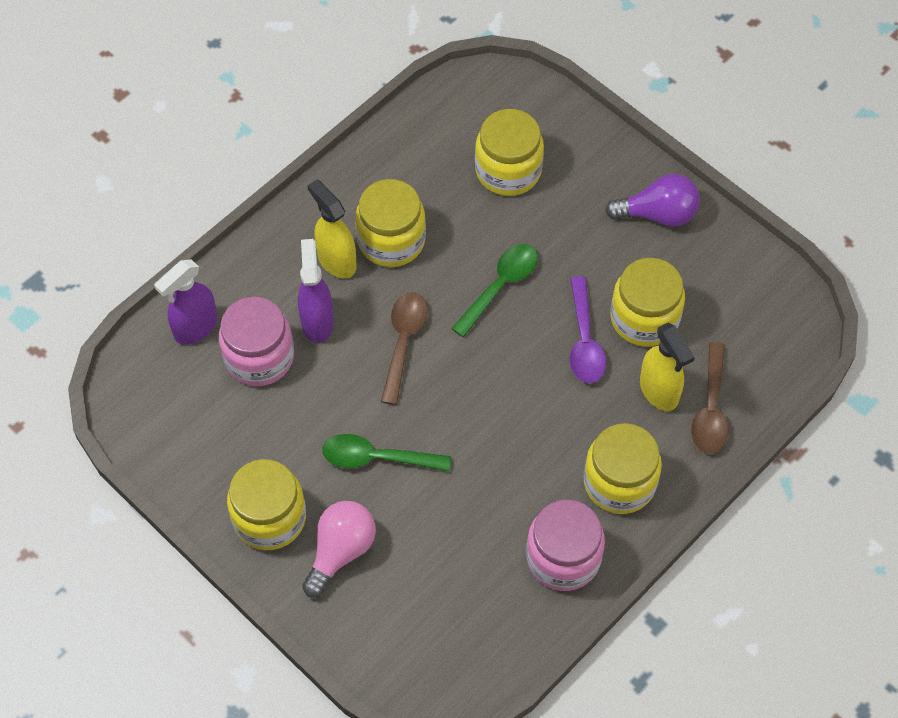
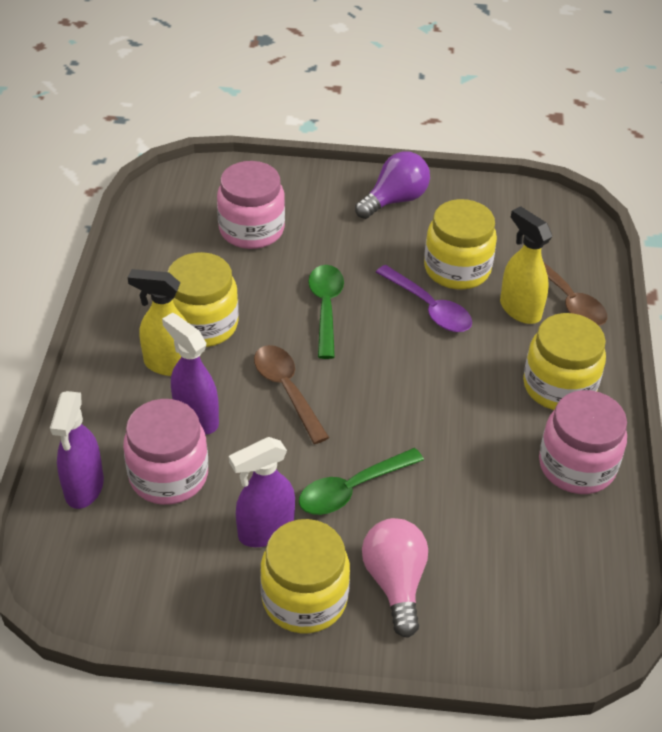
camera: 40 degrees left, 15 degrees down
(287, 448) = (265, 531): none -> purple spray bottle
(508, 170) = (251, 230): yellow jar -> pink jar
(659, 391) = (519, 309): yellow spray bottle -> yellow spray bottle turned 150 degrees counterclockwise

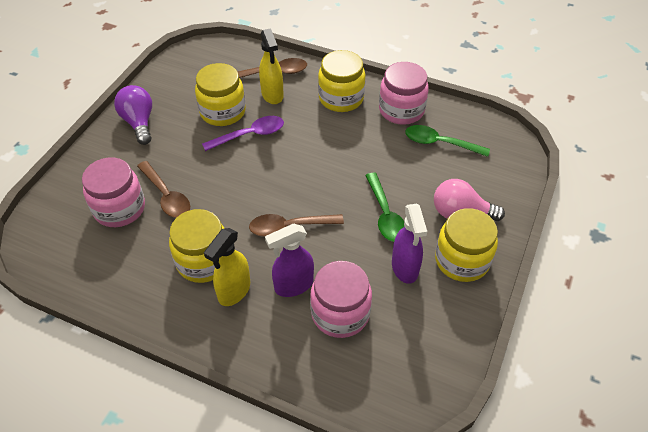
camera: 70 degrees left, 5 degrees up
(84, 488) = (333, 370): purple spray bottle -> none
(287, 262) = (166, 196): none -> brown spoon
(325, 308) = (223, 186): green spoon -> green spoon (440, 143)
(519, 309) = (272, 95): yellow spray bottle -> yellow spray bottle turned 90 degrees counterclockwise

